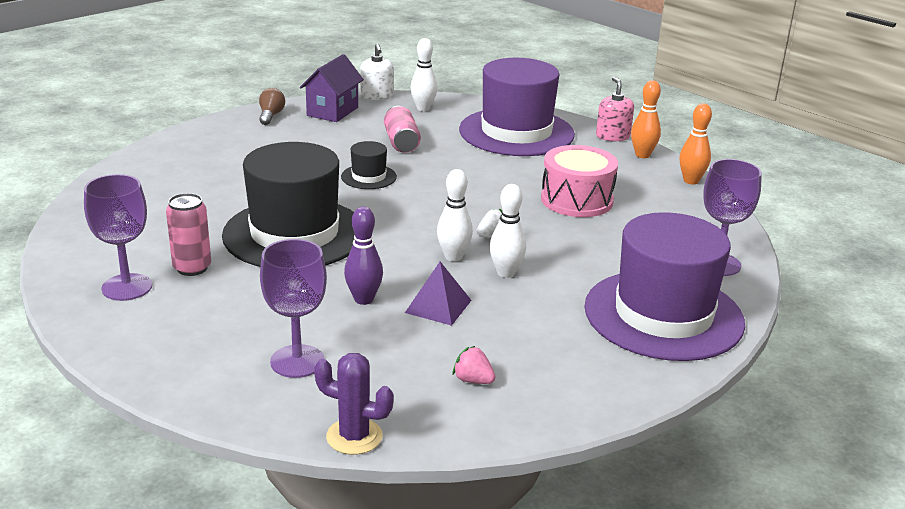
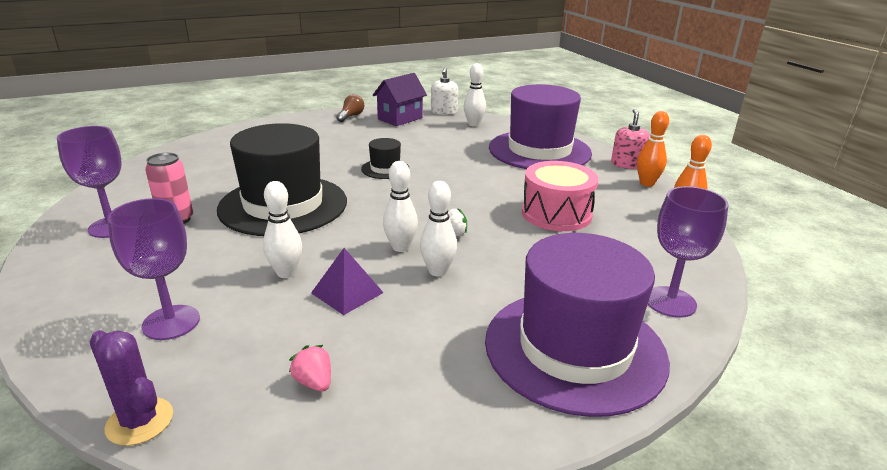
camera: 20 degrees right, 0 degrees up
(363, 299) = (286, 273): purple bowling pin -> white bowling pin
(401, 142) = (435, 146): pink can -> none

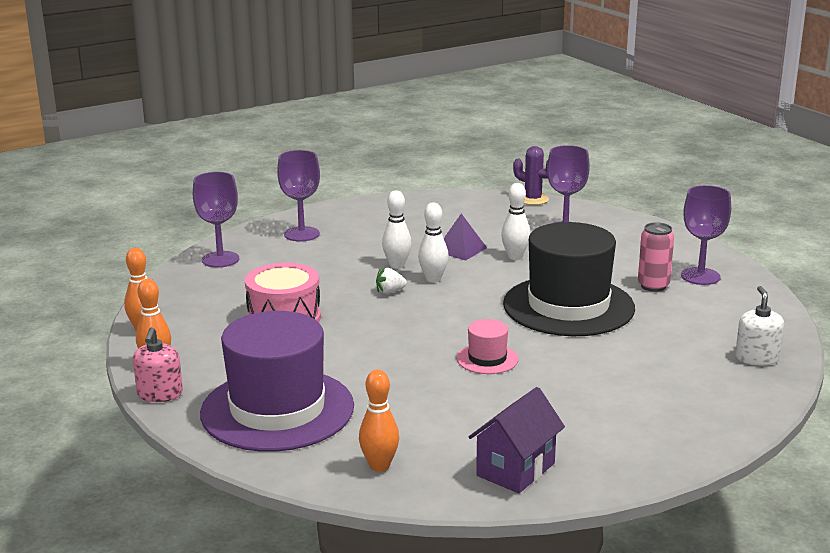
camera: 175 degrees right, 5 degrees down
(314, 382) = (455, 214): pink strawberry -> none
(351, 116) = (606, 467): brown light bulb -> none
(385, 169) = (487, 359): black hat -> pink hat
(444, 112) = (440, 501): white soap dispenser -> white soap dispenser (757, 358)
(473, 124) = (379, 466): white bowling pin -> orange bowling pin
(574, 349) = (301, 234): purple hat -> purple goblet

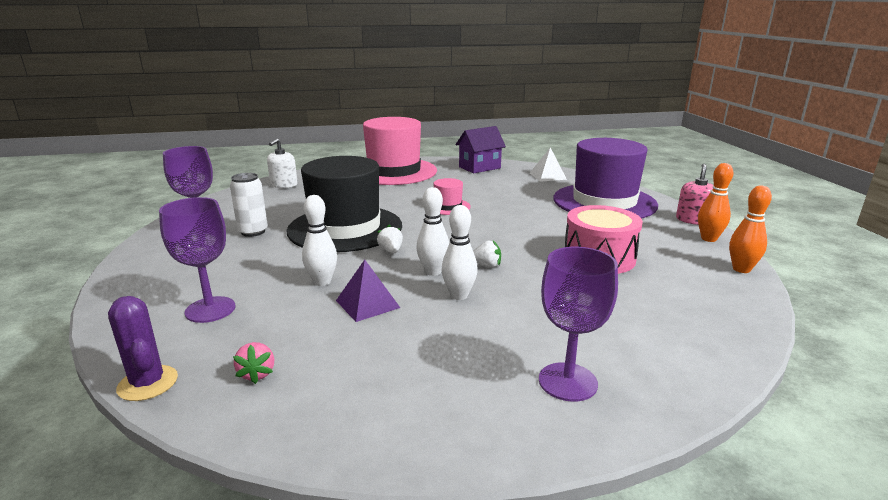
camera: 160 degrees left, 0 degrees up
(220, 259) = (692, 351): purple goblet -> none
(379, 466) = (547, 176): orange bowling pin -> white pyramid
(481, 211) = (257, 373): none -> pink strawberry
(490, 290) = (391, 251): none -> white strawberry
(649, 424) = (393, 171): none -> pink hat
(653, 286) = (253, 232): pink can -> white can

